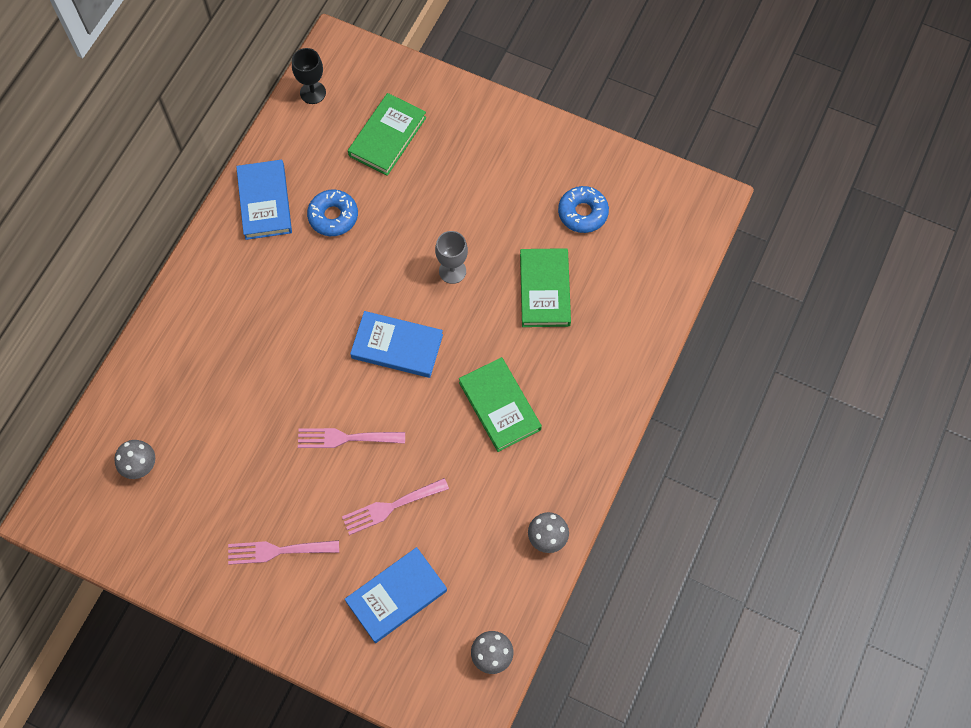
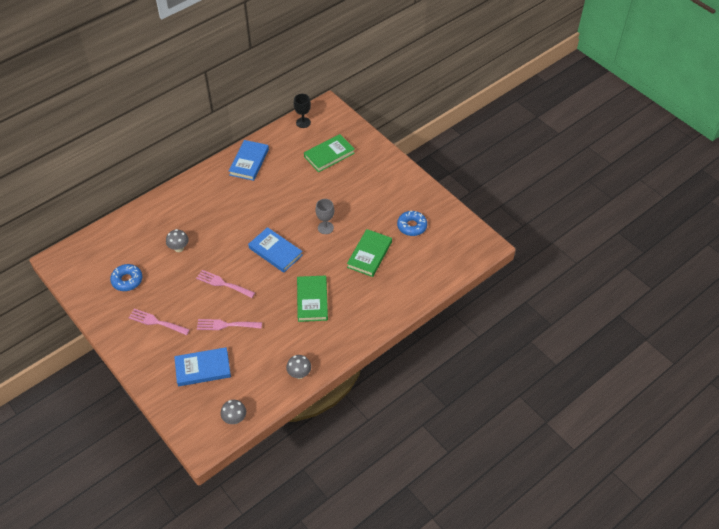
camera: 25 degrees right, 15 degrees down
(140, 466) = (114, 256): grey mushroom -> grey mushroom (179, 248)
(333, 216) = (279, 181): blue donut -> blue donut (127, 280)

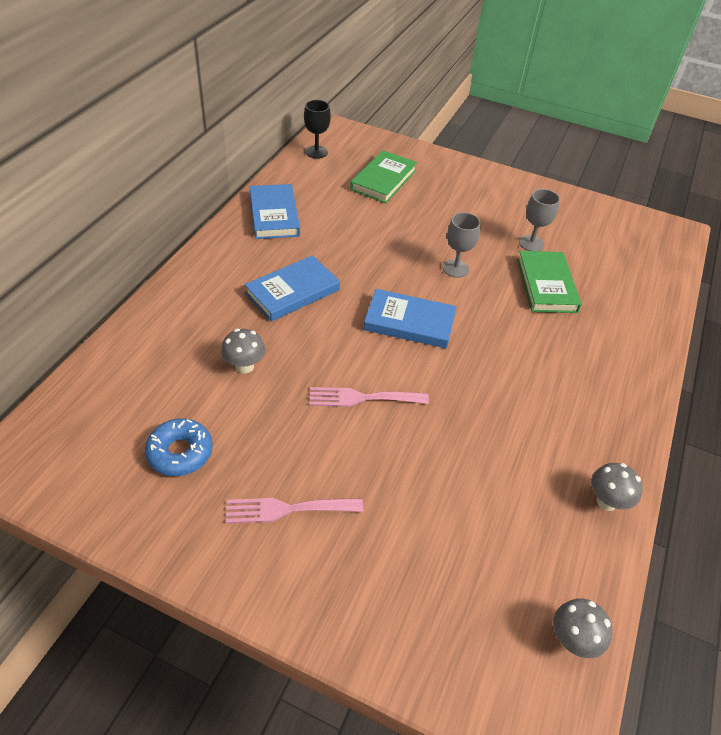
camera: 30 degrees left, 5 degrees down
(203, 368) = (438, 563): blue book -> blue book (292, 291)
(226, 325) = (419, 465): pink fork -> none
(312, 300) = (523, 374): green book -> none
(384, 225) = (531, 243): none -> grey goblet
(412, 226) = (567, 234): blue donut -> none

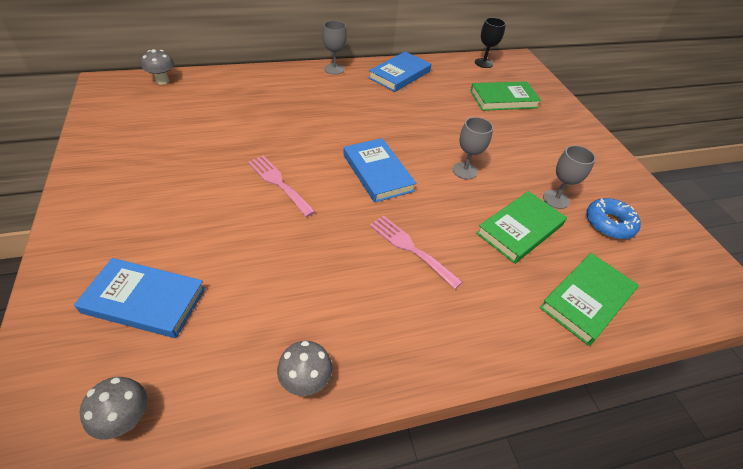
camera: 50 degrees right, 0 degrees up
(180, 452) = (161, 132): blue donut -> blue donut (609, 224)
(210, 253) = (334, 69): none -> grey goblet
(244, 366) = (254, 123): grey mushroom -> grey mushroom (162, 81)
(287, 509) = (149, 193): pink fork -> pink fork (410, 248)
(292, 291) = (341, 111): blue book -> blue book (145, 300)
(635, 301) = (586, 300): none -> green book

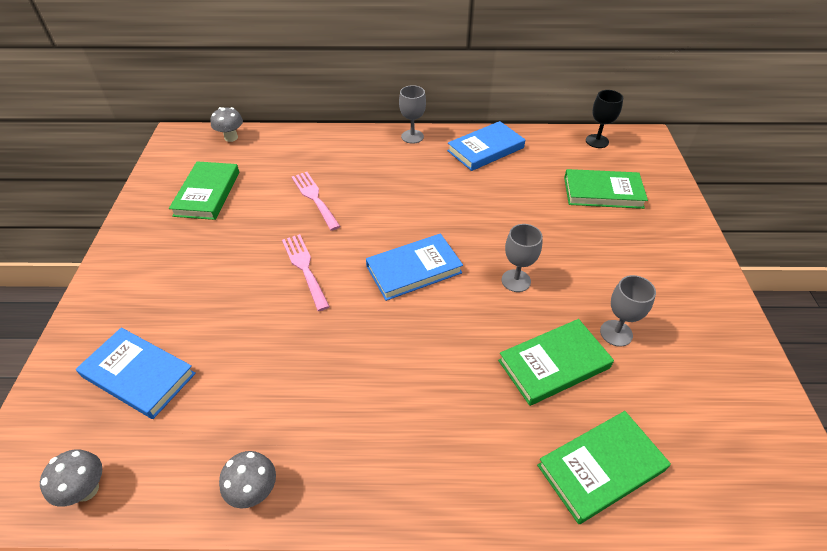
camera: 20 degrees right, 0 degrees up
(156, 130) = (207, 193): none -> green book
(378, 173) = (414, 270): blue book -> blue book turned 75 degrees clockwise
(410, 248) = (416, 366): pink fork -> pink fork (314, 198)
(609, 224) = (674, 376): blue donut -> none

